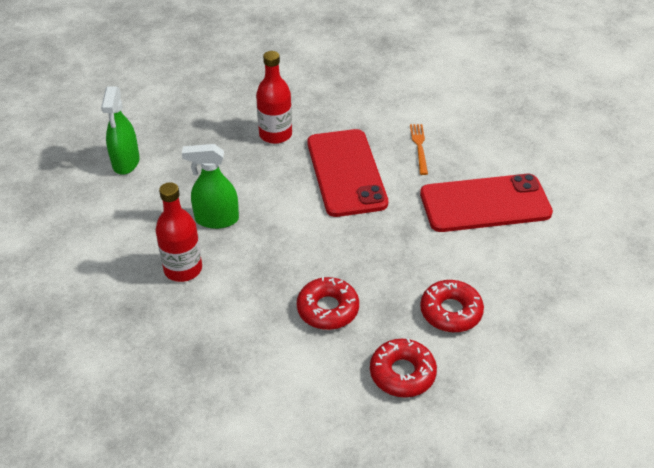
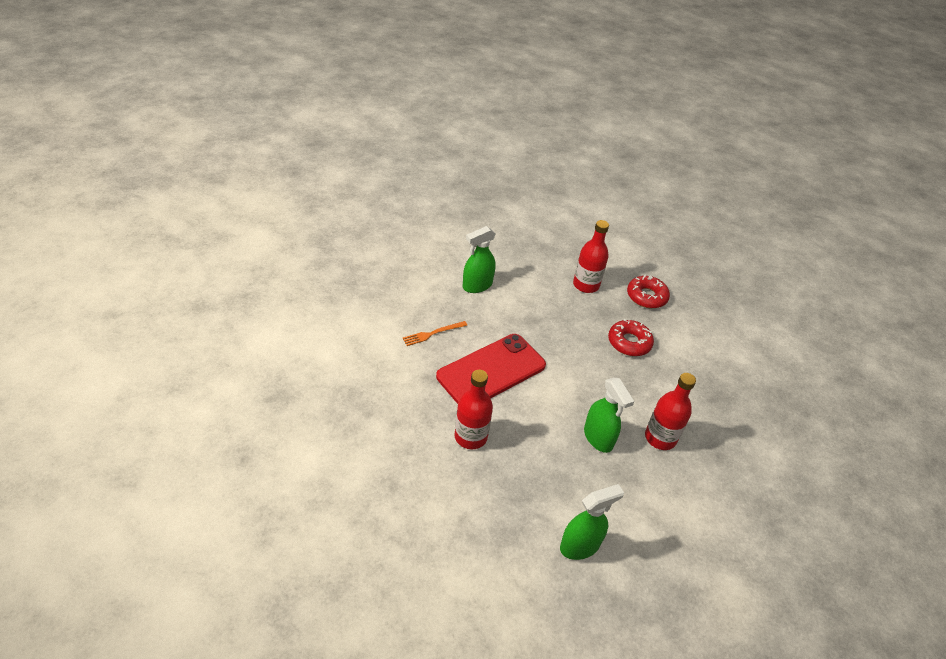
camera: 120 degrees left, 0 degrees up
(451, 312) = (586, 285): red donut -> red bottle
(485, 204) = (477, 285): red phone -> green spray bottle

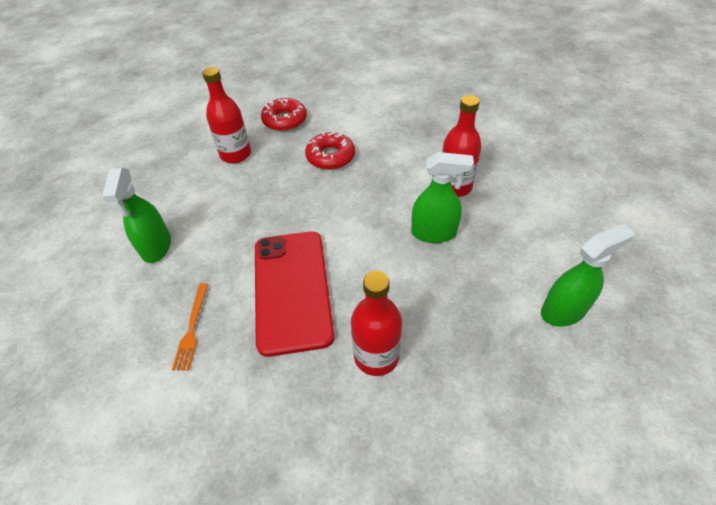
camera: 55 degrees left, 5 degrees up
(580, 546) = (563, 311): green spray bottle -> green spray bottle turned 60 degrees clockwise

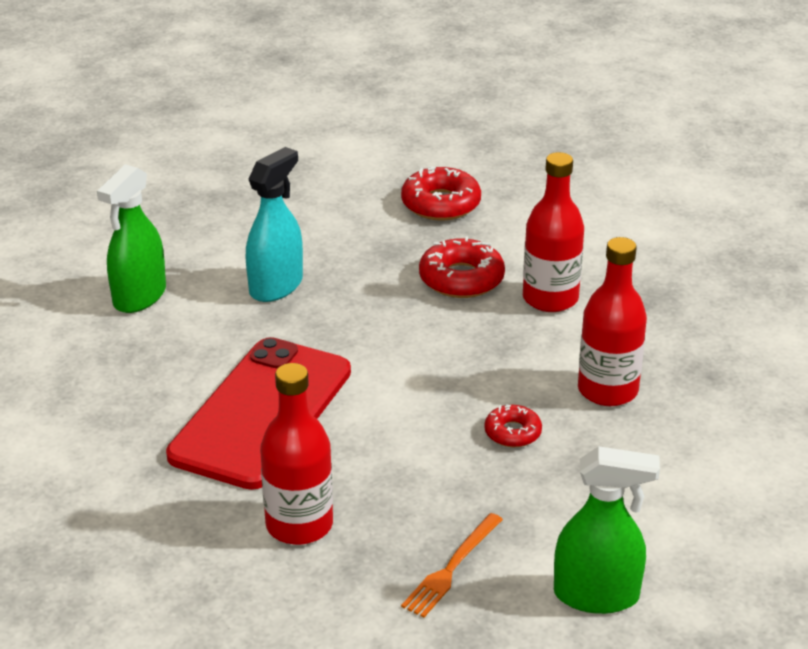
camera: 30 degrees right, 15 degrees down
(192, 328) = (112, 400): orange fork -> orange fork (451, 568)
(235, 155) = (329, 225): red bottle -> red bottle (550, 298)
(235, 203) = (276, 286): none -> turquoise spray bottle
(434, 233) = (512, 432): green spray bottle -> red donut

